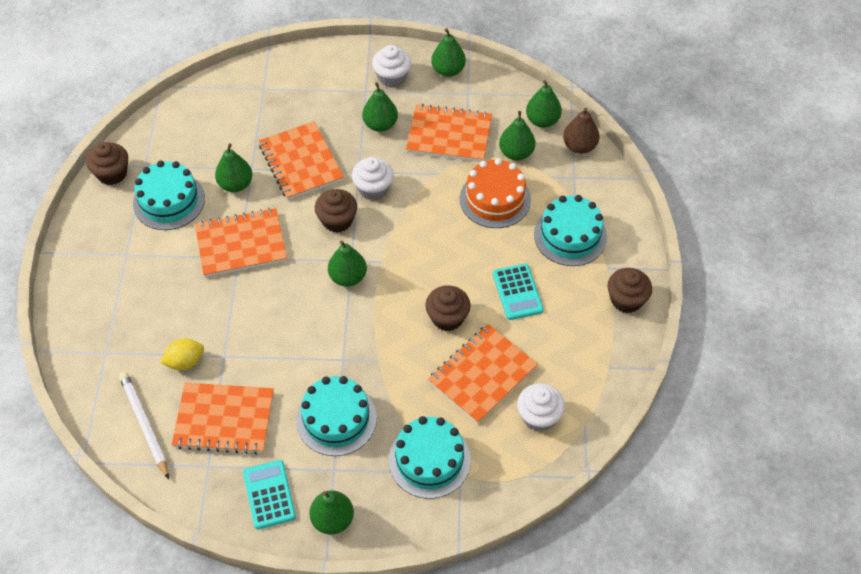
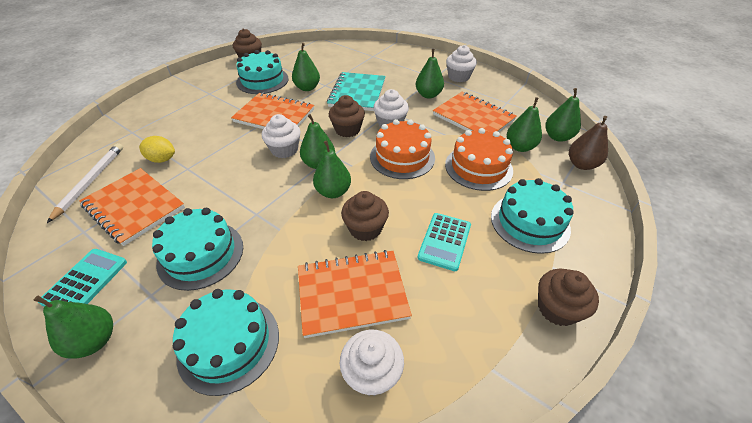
camera: 35 degrees right, 10 degrees down
(298, 280) = (284, 150): none -> white cupcake
(301, 162) = (357, 93): orange notebook -> turquoise notebook
(419, 225) = (402, 157): none -> orange cake
(448, 70) = (501, 86): green pear -> green pear (333, 192)

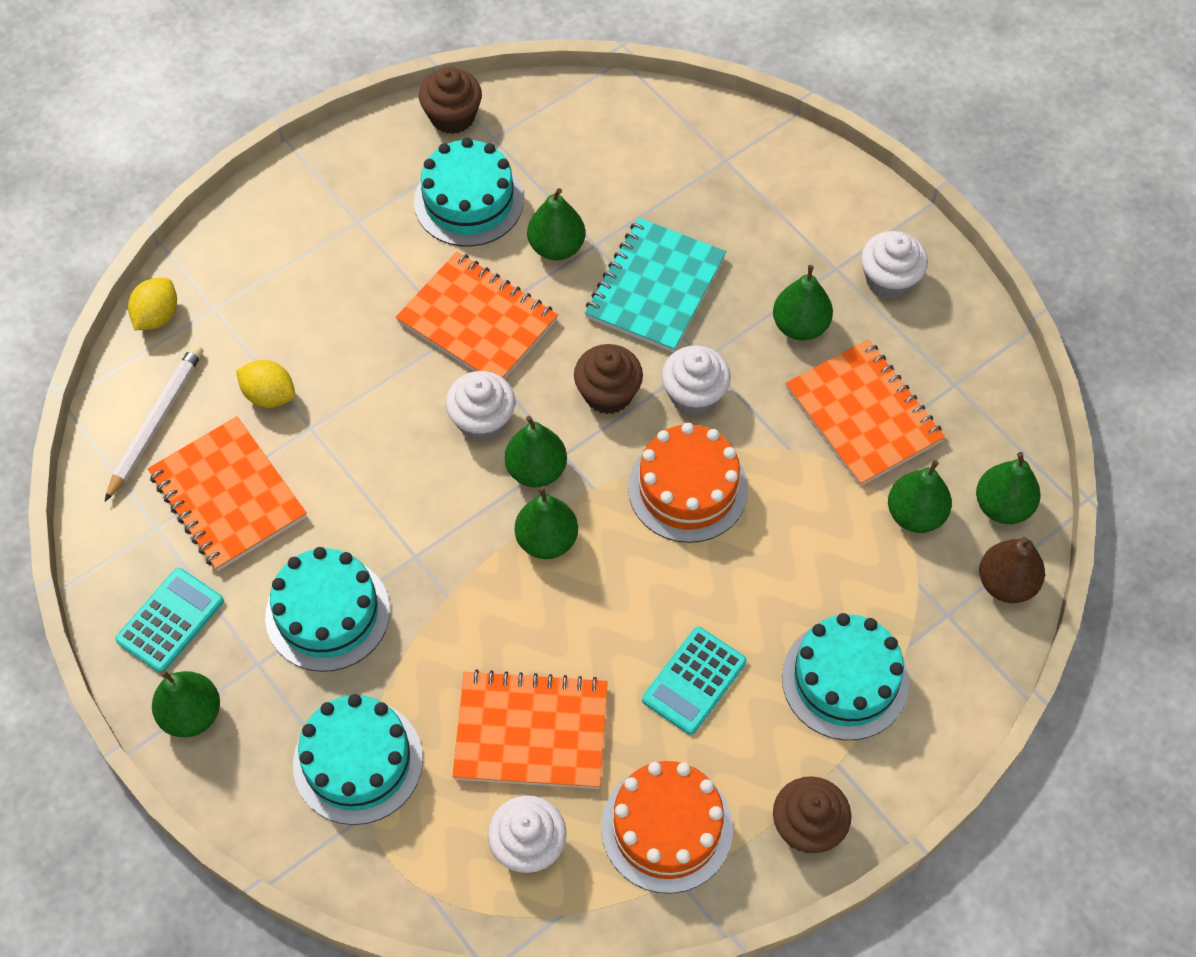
camera: 15 degrees right, 15 degrees up
(98, 139) = (157, 316): none -> yellow lemon
(365, 228) = (579, 627): brown cupcake -> none
(478, 167) = (815, 545): orange cake -> orange cake (667, 828)

